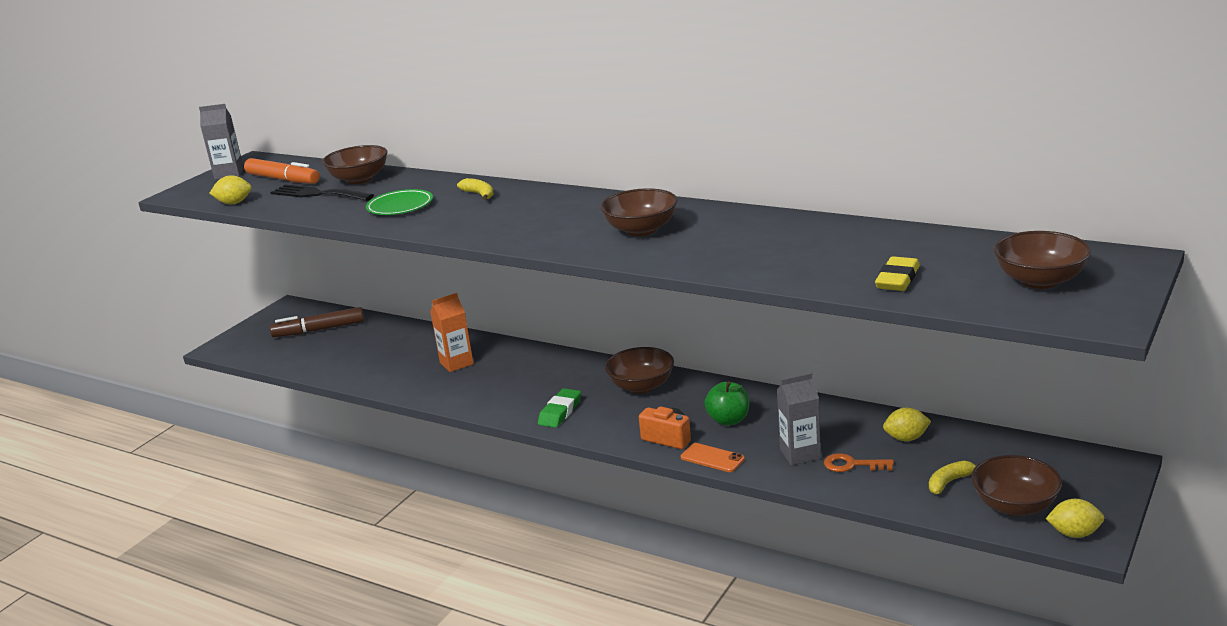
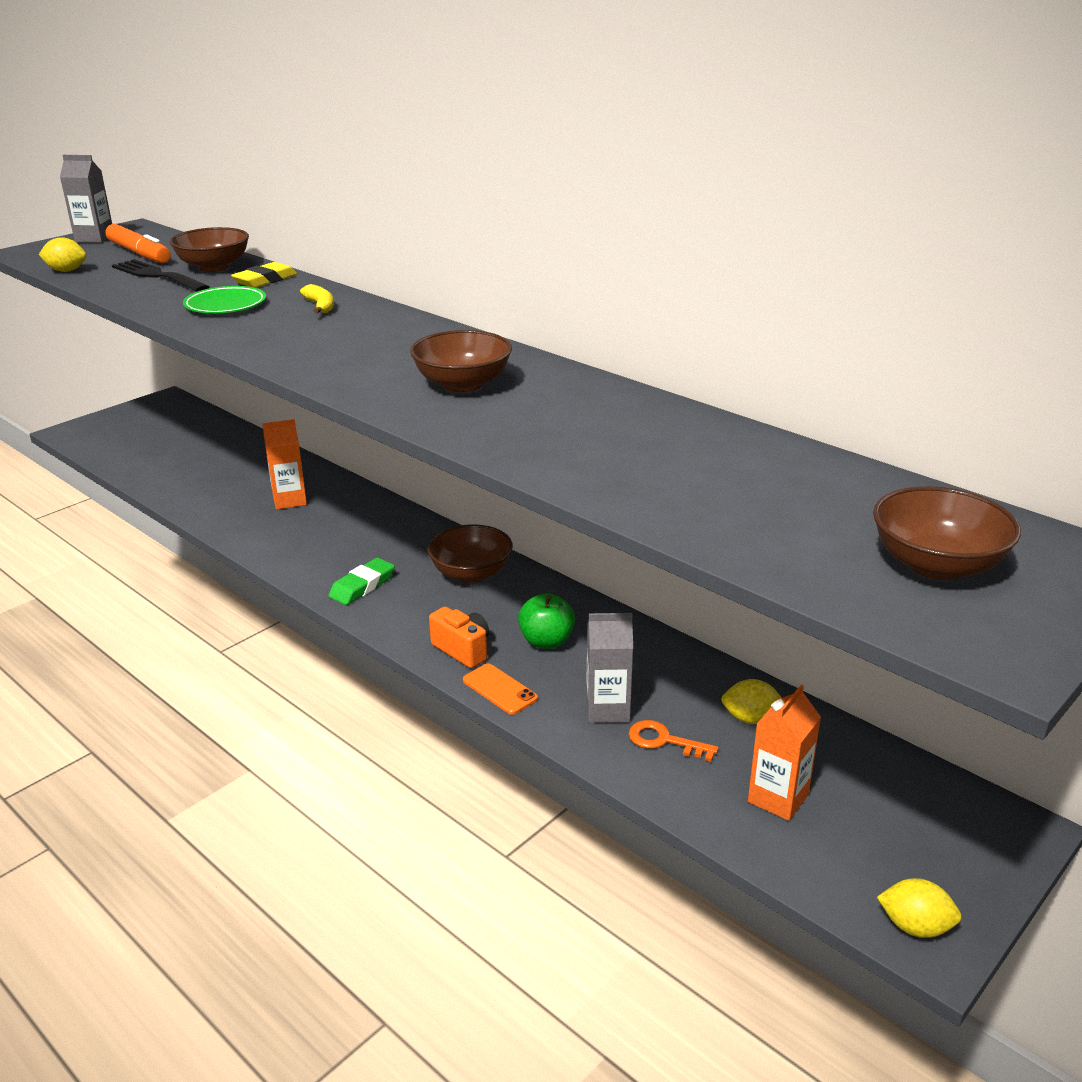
camera: 10 degrees right, 5 degrees up
(319, 330) = (178, 431): brown marker -> none
(897, 279) = (736, 520): yellow eraser -> yellow eraser (265, 280)
(949, 482) = (778, 798): yellow banana -> orange carton
(1015, 506) = (850, 858): brown bowl -> none

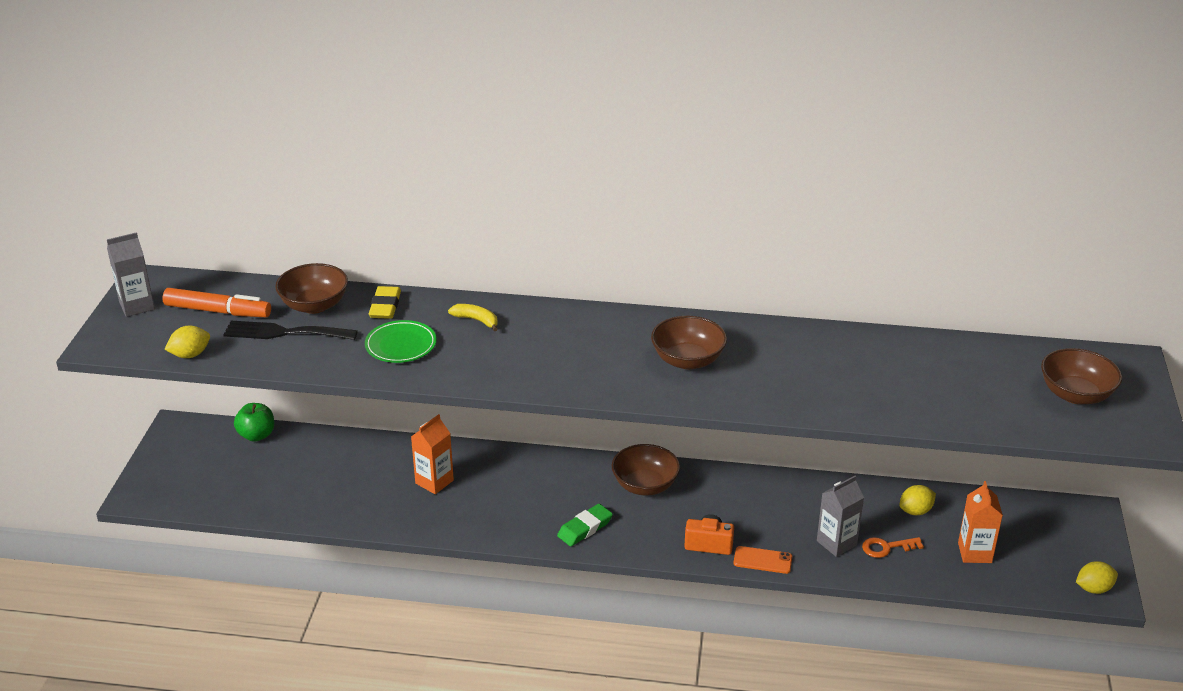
camera: 35 degrees left, 5 degrees up
(362, 586) = (585, 528): green eraser -> green eraser turned 45 degrees clockwise
(546, 641) = (751, 514): green apple -> green apple (257, 435)

